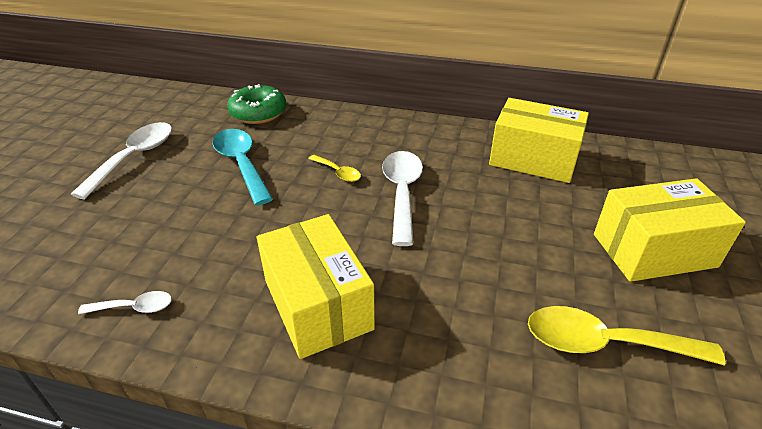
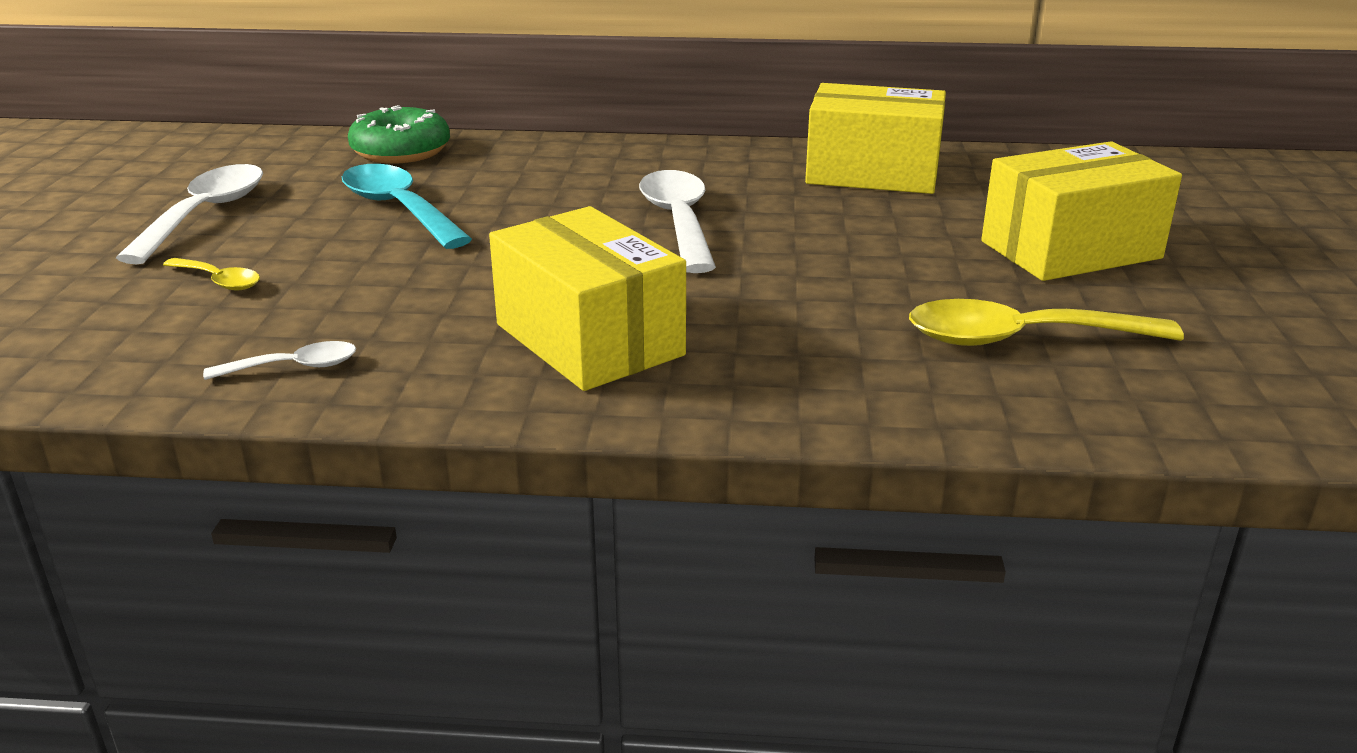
camera: 10 degrees left, 10 degrees down
(338, 172) = (566, 207): yellow spoon -> yellow spoon (218, 281)

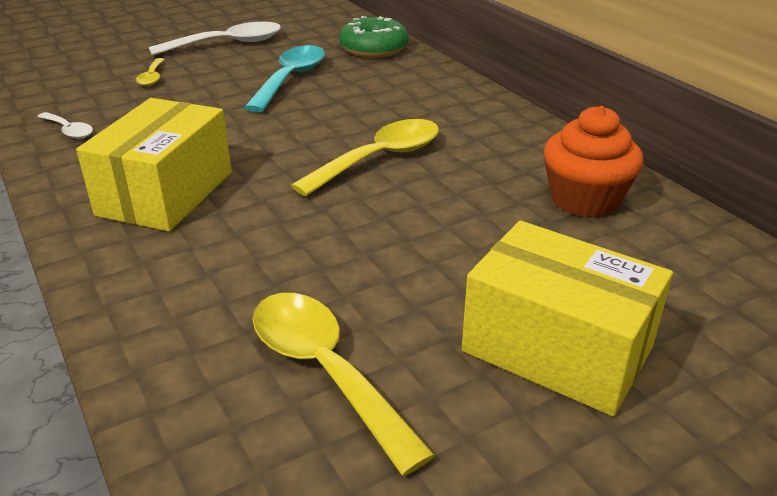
camera: 55 degrees right, 5 degrees up
(679, 222) = (379, 159): white spoon -> yellow spoon
(872, 173) = (585, 199): yellow box -> orange cupcake

